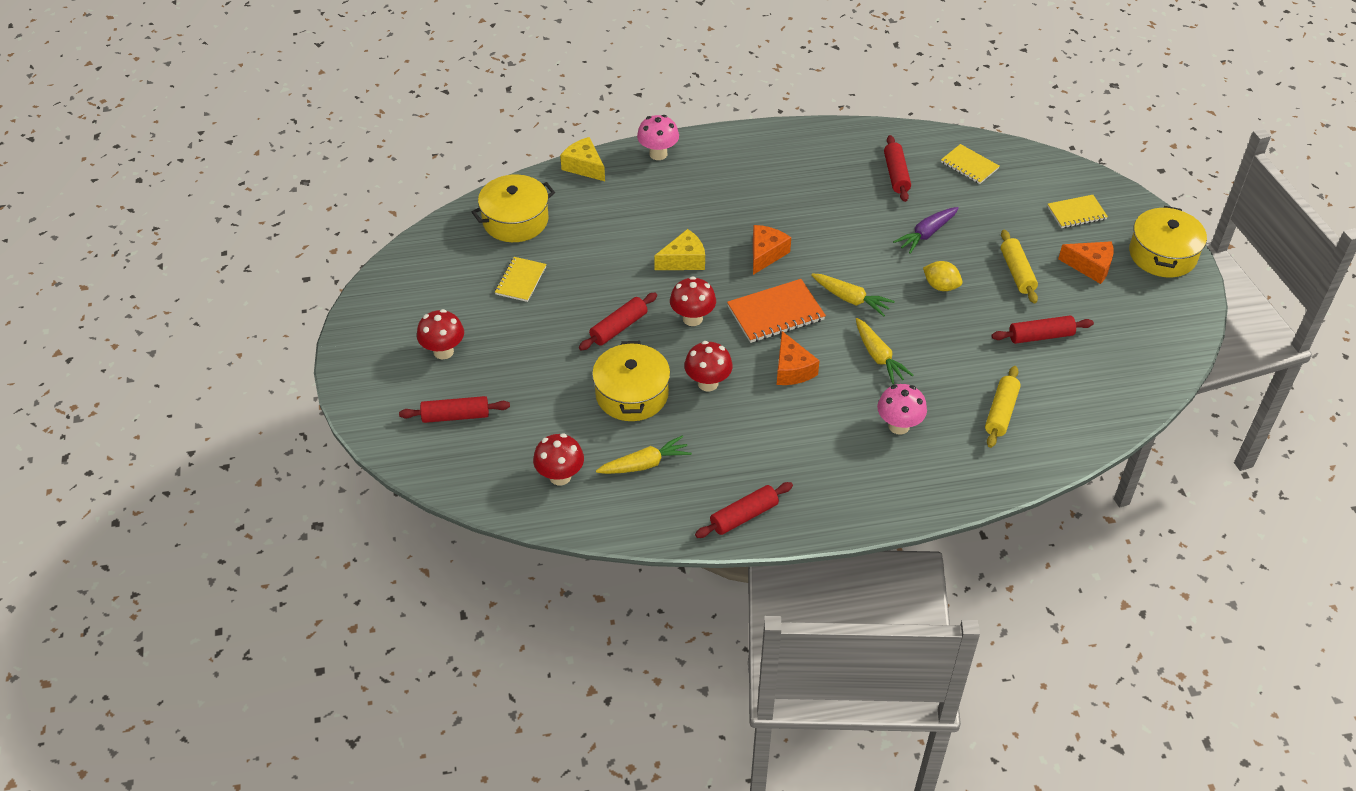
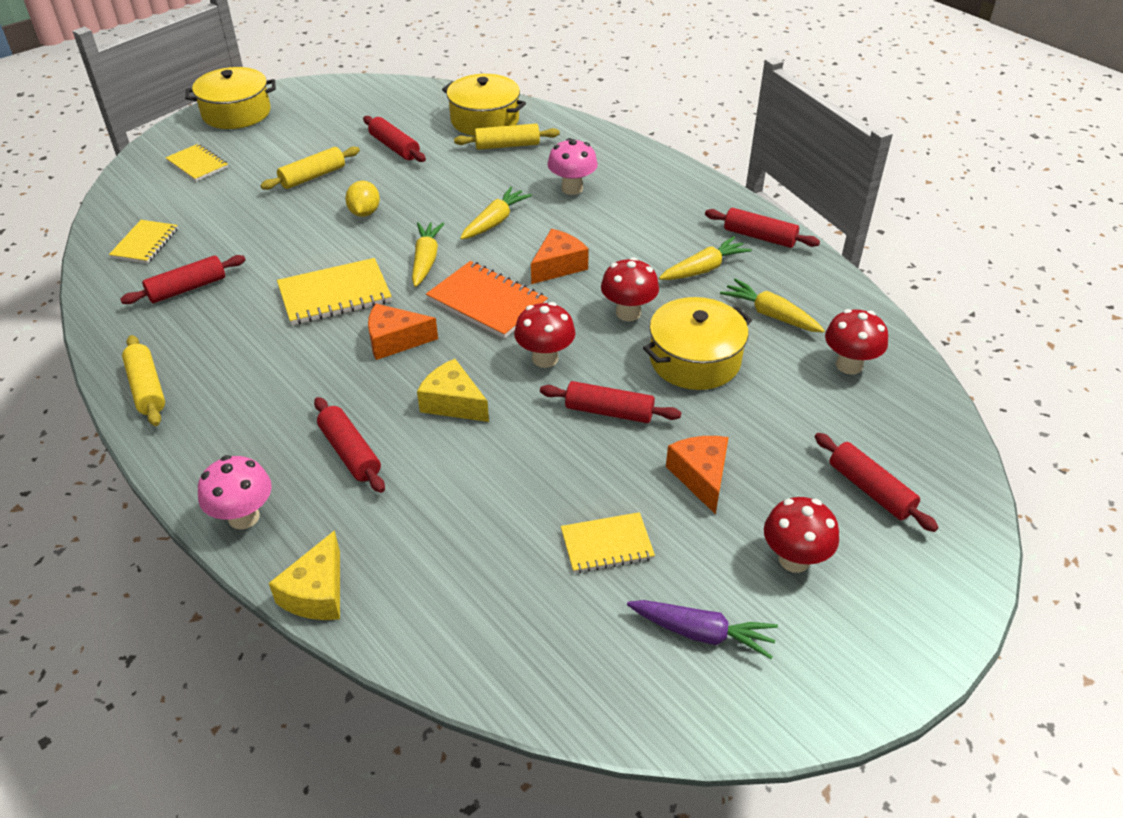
camera: 120 degrees left, 5 degrees down
(515, 220) = (491, 617): yellow pot -> yellow pot (484, 120)
(675, 205) = (350, 452): none -> red rolling pin
(727, 455) = (704, 269): none -> yellow carrot
(798, 139) = (146, 388): none -> yellow rolling pin
(840, 240) = (335, 294): none -> yellow notebook
(926, 234) = (286, 241): purple carrot -> purple carrot (702, 633)
(1090, 266) = (278, 142): orange cheese -> orange cheese (701, 477)

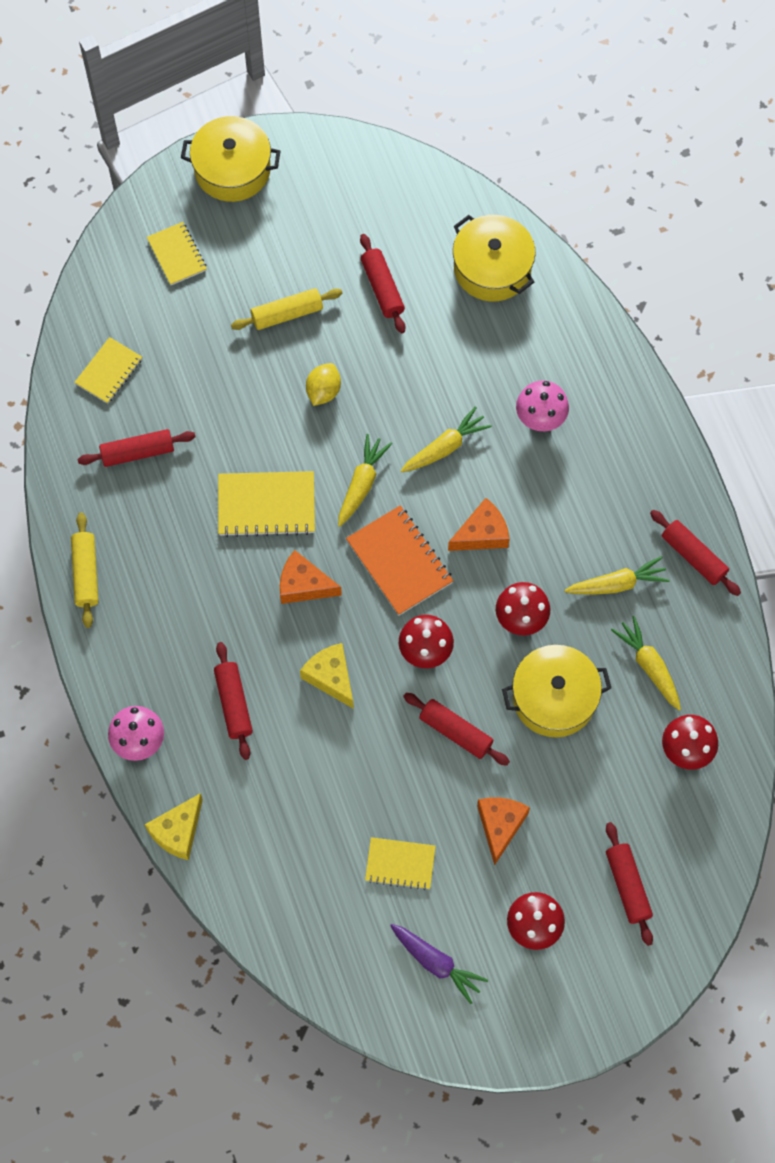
camera: 20 degrees right, 25 degrees up
(507, 145) = (500, 323): yellow rolling pin -> none

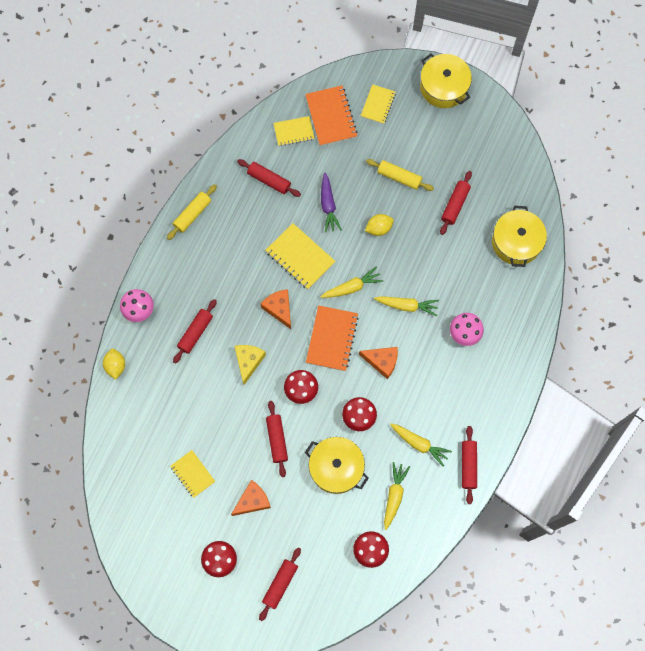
camera: 45 degrees right, 5 degrees up
(135, 316) = (331, 117): none -> orange notebook
(178, 831) = (115, 366): yellow cheese -> yellow lemon
(436, 963) = (163, 533): purple carrot -> purple carrot (328, 205)

